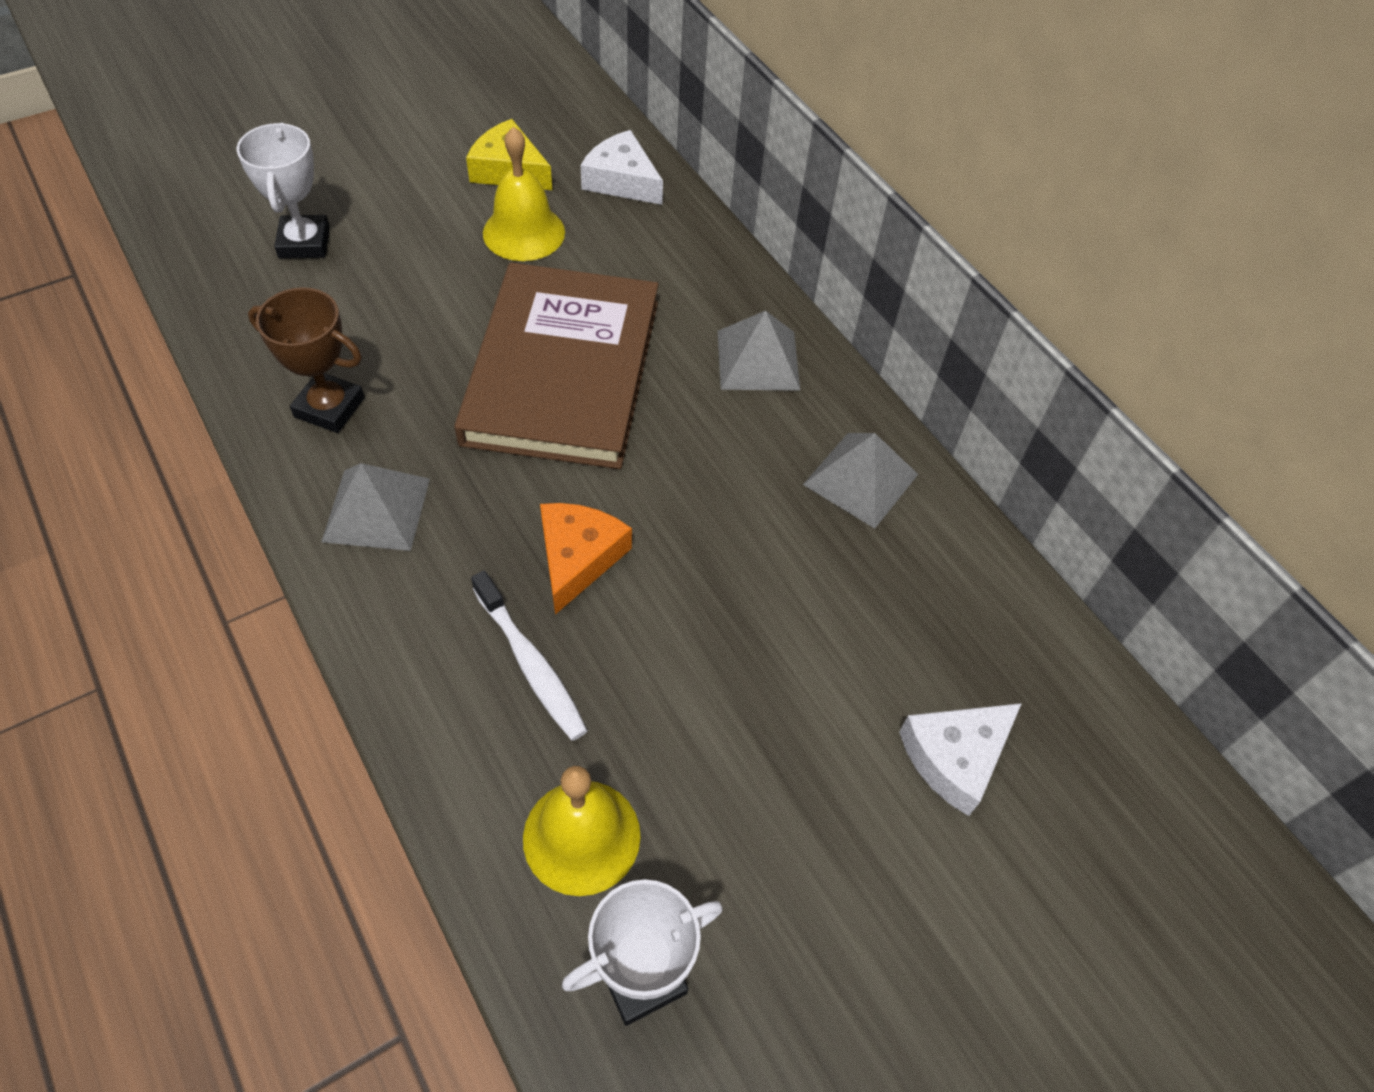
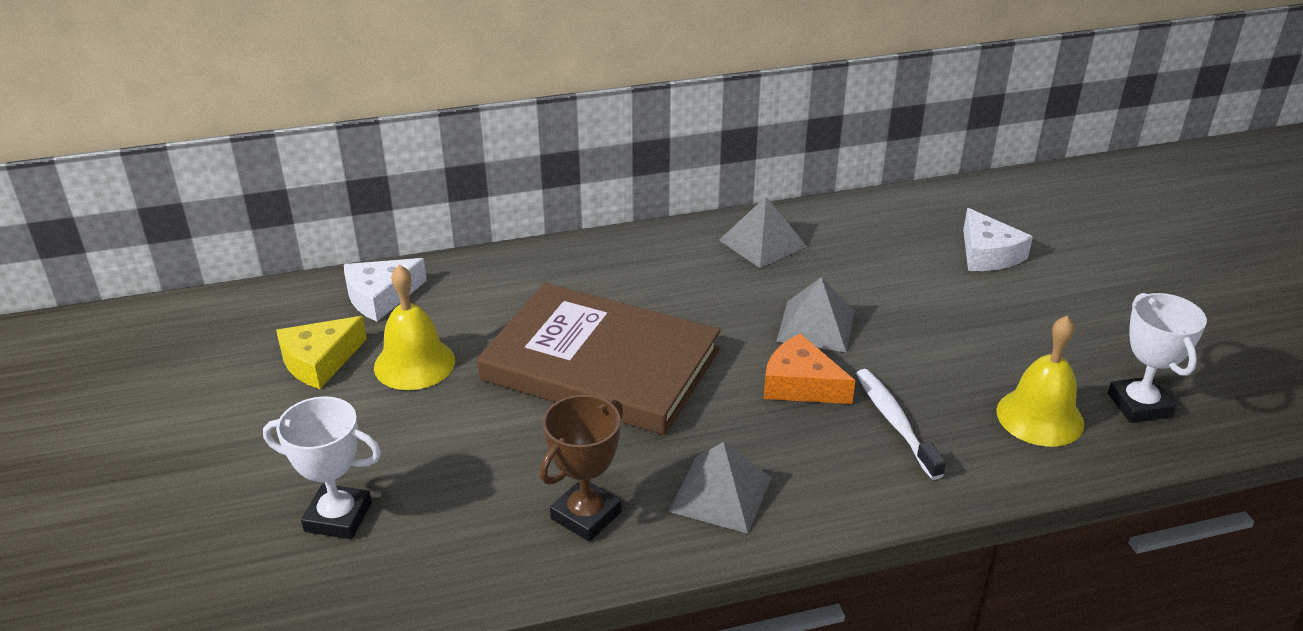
camera: 70 degrees left, 20 degrees down
(531, 664) = (895, 422): white toothbrush -> white toothbrush turned 90 degrees counterclockwise
(758, 360) = (631, 264): grey pyramid -> grey pyramid (815, 326)

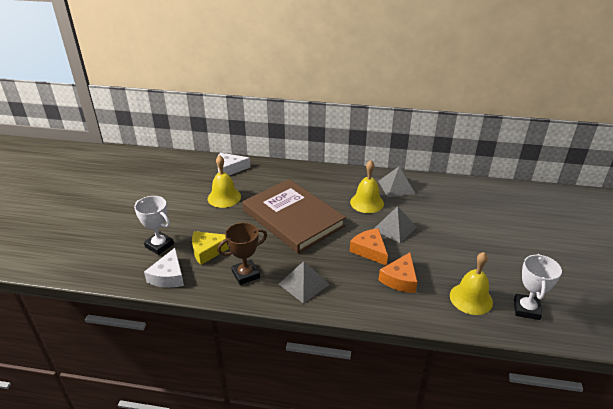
camera: 25 degrees right, 0 degrees up
(320, 361) = (192, 187): yellow cheese -> yellow cheese (208, 251)
(728, 290) = (367, 202): none -> yellow bell
(895, 422) = (400, 279): white toothbrush -> orange cheese
(988, 254) = (500, 219): white cheese -> white cheese (168, 276)

